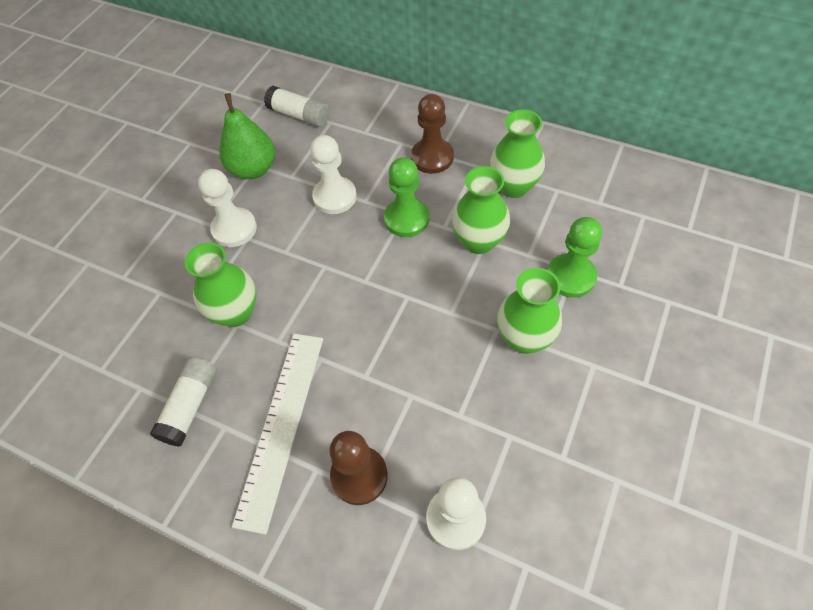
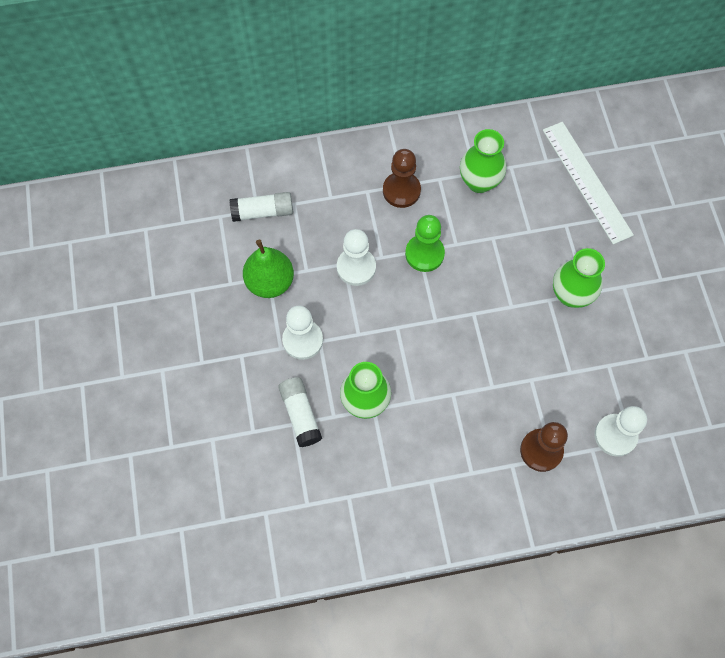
camera: 40 degrees left, 10 degrees up
(190, 405) = (395, 483): white glue stick -> white glue stick (300, 414)
(281, 426) = (466, 454): white ruler -> white ruler (586, 182)
(478, 241) = (488, 241): green vase -> none
(570, 277) = (567, 231): green pawn -> none

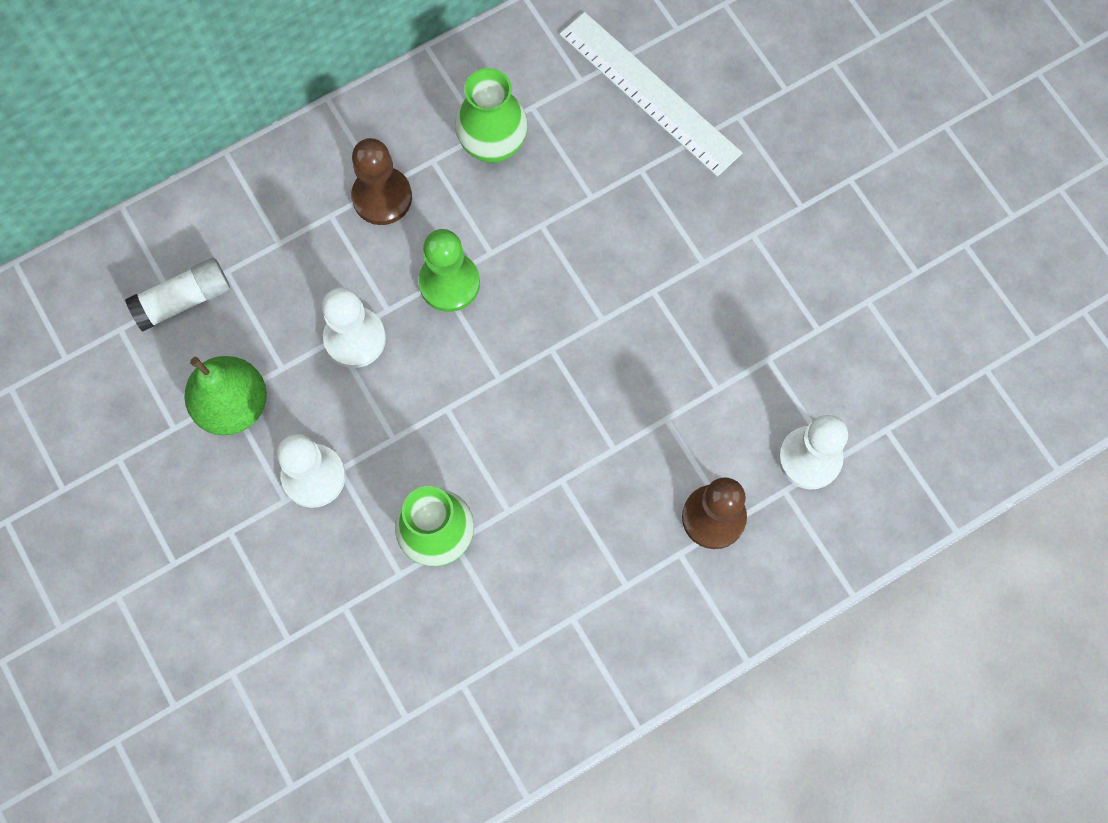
camera: 20 degrees left, 5 degrees up
(300, 414) = (349, 589): white glue stick -> none
(570, 295) = (681, 273): green vase -> none

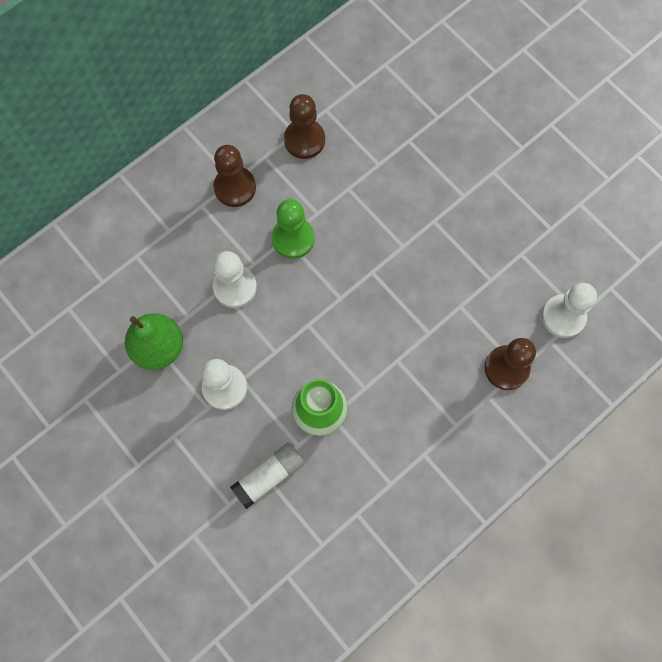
camera: 10 degrees left, 0 degrees up
(183, 300) = (109, 281): white glue stick -> white glue stick (269, 476)
(493, 145) = (304, 140): green vase -> brown pawn
(649, 93) = (404, 88): white ruler -> none

